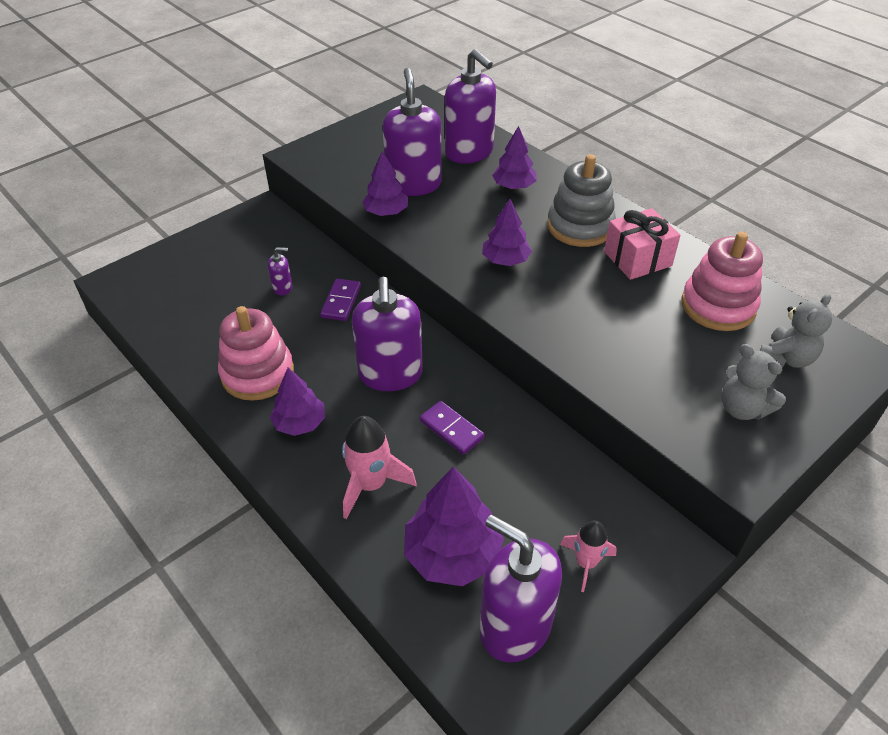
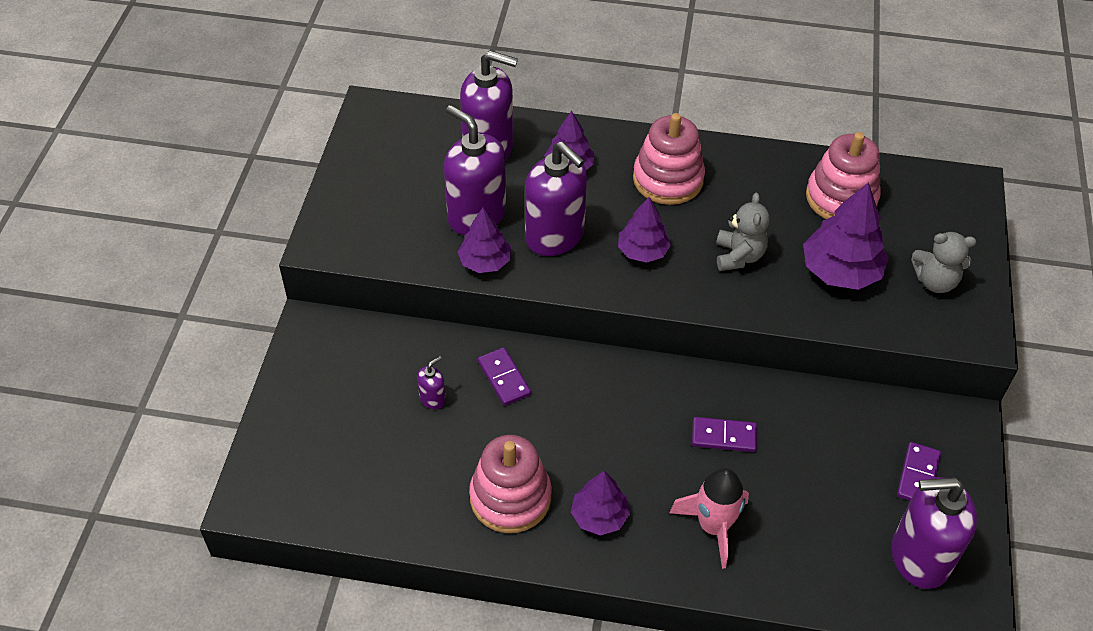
camera: 40 degrees left, 5 degrees up
(390, 374) = (624, 420): purple soap dispenser -> purple soap dispenser (555, 236)
(452, 554) = (827, 536): purple tree -> purple tree (840, 271)
(580, 226) = (668, 179): grey stacking toy -> pink stacking toy
(586, 563) = (918, 475): pink rocket -> purple domino
(637, 259) = (743, 187): pink gift -> none
(786, 358) = (925, 218): grey teddy bear -> grey teddy bear (738, 256)

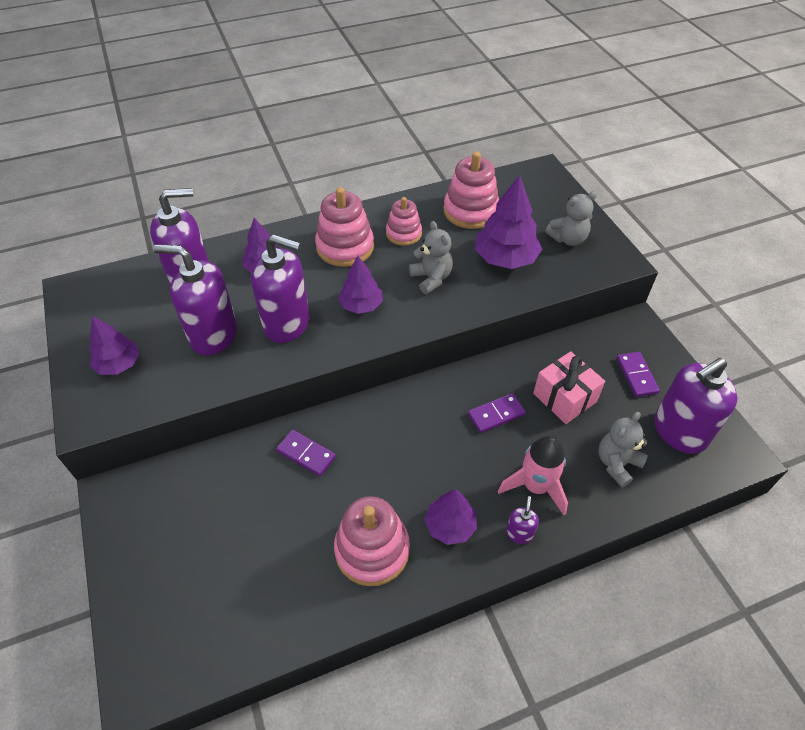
camera: 30 degrees left, 0 degrees up
(432, 398) = (257, 501): purple soap dispenser -> purple soap dispenser (519, 533)
(485, 262) = (243, 368): purple tree -> purple tree (119, 364)
(743, 191) = (403, 233): none -> pink stacking toy
(813, 457) = (564, 398): none -> pink gift
(819, 551) = (617, 463): none -> grey teddy bear

